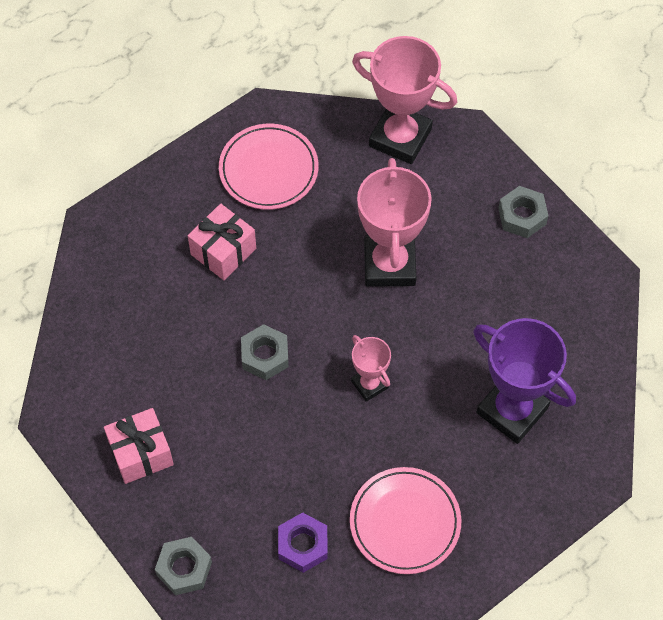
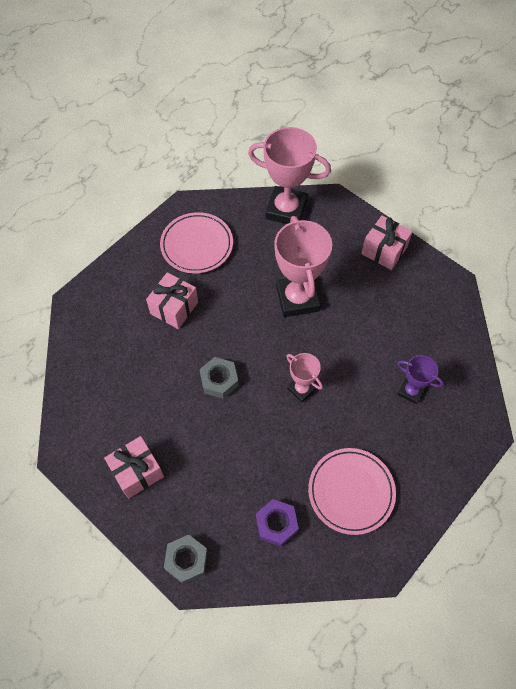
camera: 10 degrees left, 0 degrees up
(512, 410) = (411, 391): purple trophy -> purple trophy, size x0.53
(522, 216) = (384, 251): grey nut -> pink gift

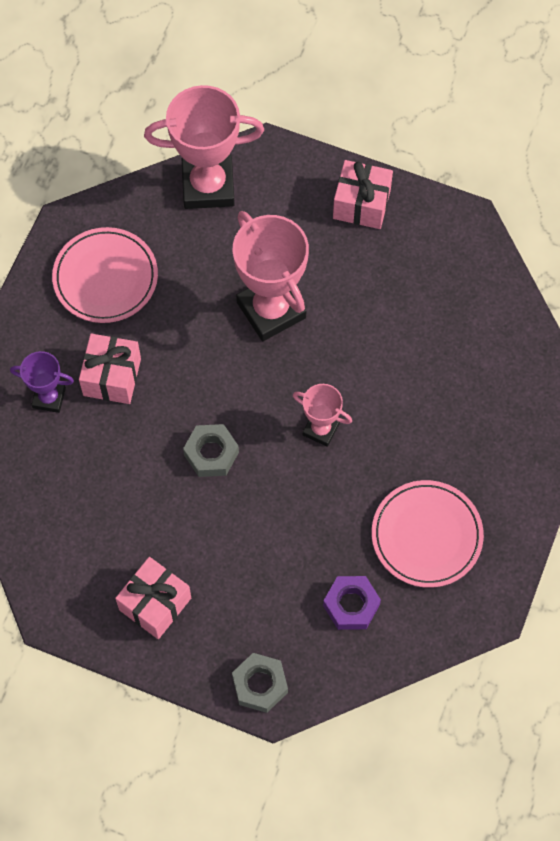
camera: 20 degrees left, 5 degrees up
(411, 391) = (458, 385): purple trophy -> purple trophy (49, 398)

